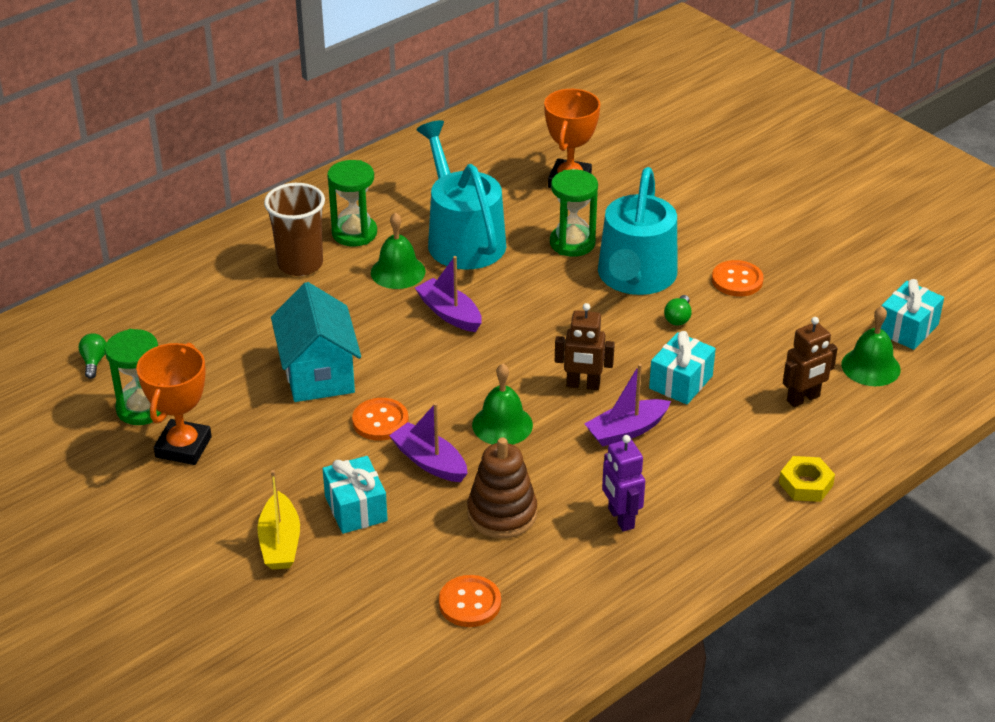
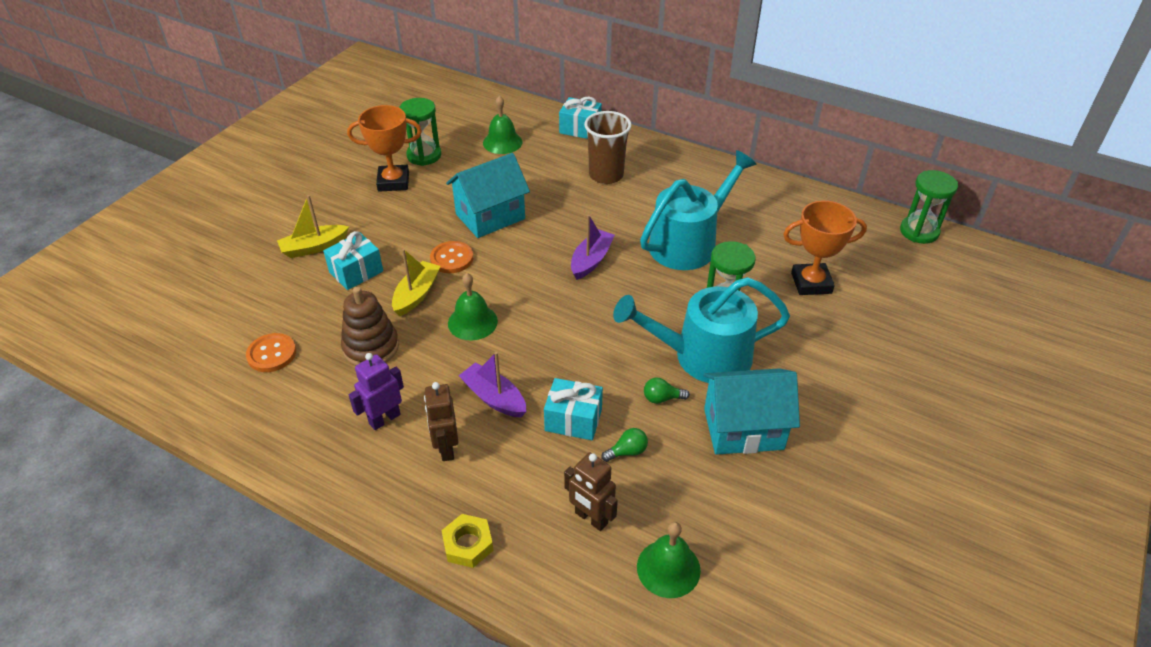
camera: 70 degrees right, 5 degrees up
(94, 362) = (460, 125): green light bulb -> green light bulb (627, 452)
(354, 233) = (658, 189): green hourglass -> green hourglass (919, 231)
(398, 272) = (626, 221): green bell -> green bell (502, 142)
(429, 462) = (416, 294): purple boat -> yellow boat
(583, 385) = (540, 357): brown robot -> brown robot (446, 448)
(737, 280) = (743, 429): orange button -> turquoise house
(907, 329) = (750, 592): turquoise gift -> turquoise gift (580, 129)

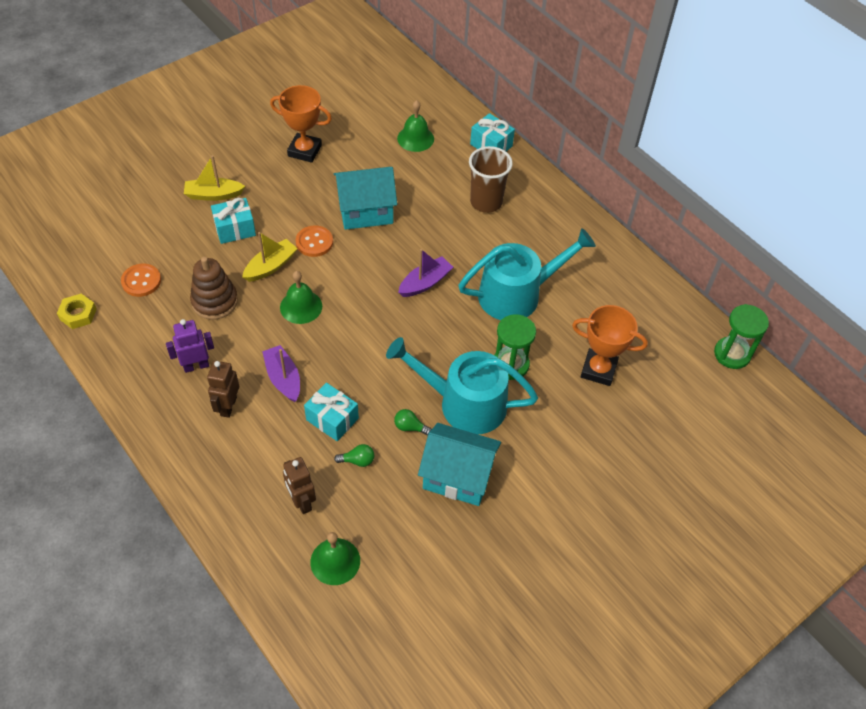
camera: 20 degrees right, 10 degrees up
(424, 155) = (342, 131): green hourglass -> none
(468, 544) = (206, 486): yellow nut -> yellow nut (78, 314)

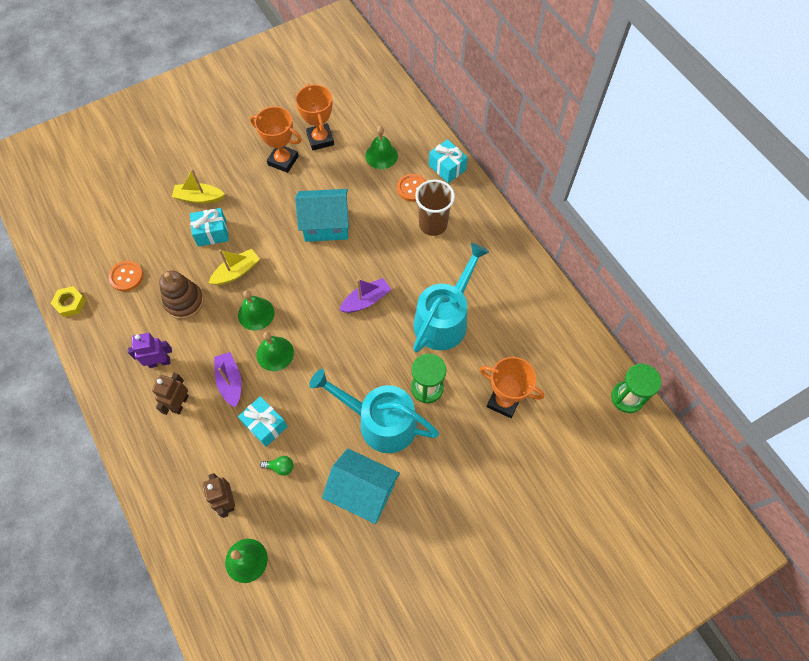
camera: 10 degrees right, 10 degrees up
(314, 242) = (277, 252): orange button -> orange button (412, 188)
(330, 345) = (275, 353): none -> green bell
(343, 127) = (320, 139): none -> orange trophy
(410, 427) = (330, 440): green light bulb -> none
(516, 294) = (444, 319): turquoise watering can -> turquoise watering can turned 45 degrees counterclockwise

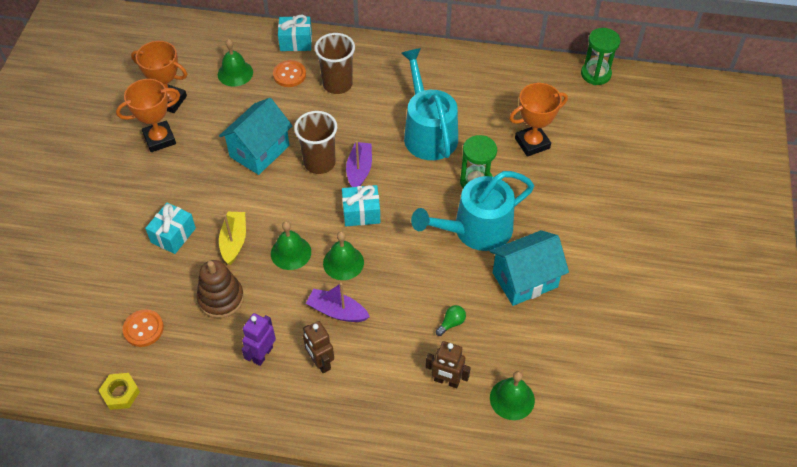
camera: 50 degrees left, 10 degrees down
(199, 198) = (124, 222): yellow boat -> none
(265, 425) = (403, 310): turquoise gift -> turquoise gift (361, 213)
(349, 270) = (319, 163): none -> brown cup

